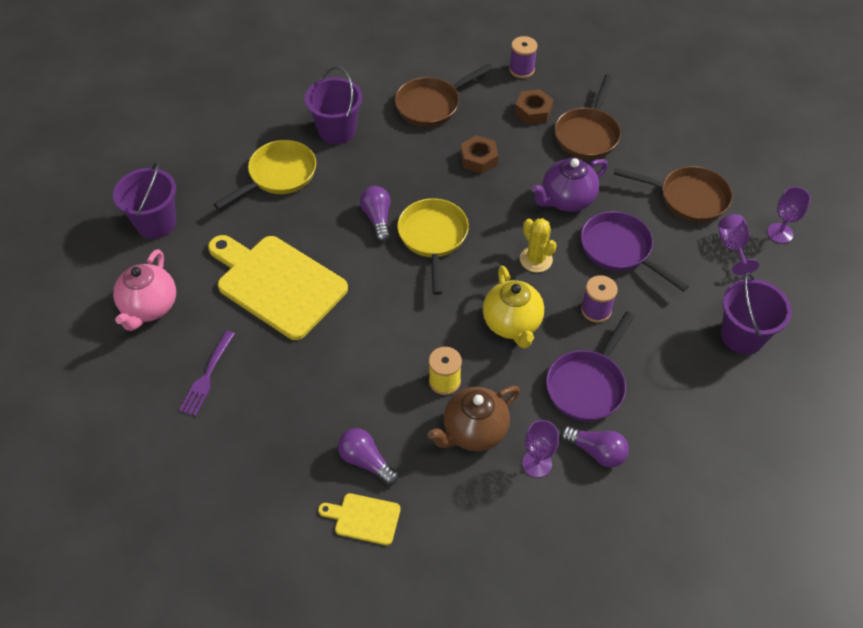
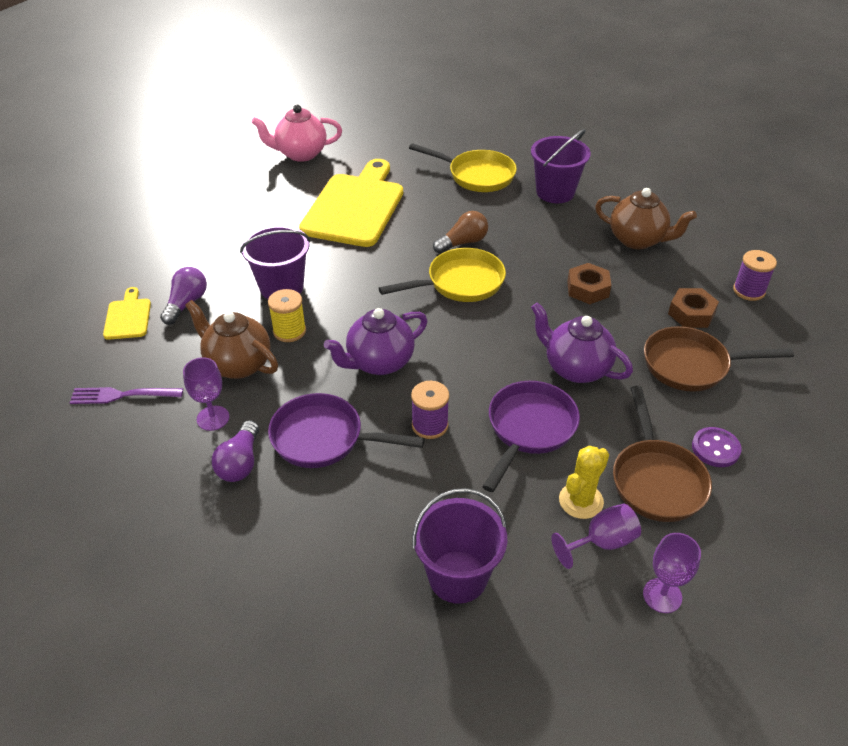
camera: 70 degrees right, 10 degrees down
(156, 223) = (386, 133): purple bucket -> purple bucket (281, 287)
(207, 375) = (246, 198): purple fork -> purple fork (123, 395)
(377, 218) = (463, 243): purple light bulb -> brown light bulb
(431, 105) = (637, 240): brown pan -> brown teapot
(512, 324) = (379, 362): yellow teapot -> purple teapot
(536, 259) = (475, 362): yellow cactus -> yellow cactus (581, 501)
(669, 156) = (715, 448): none -> purple button

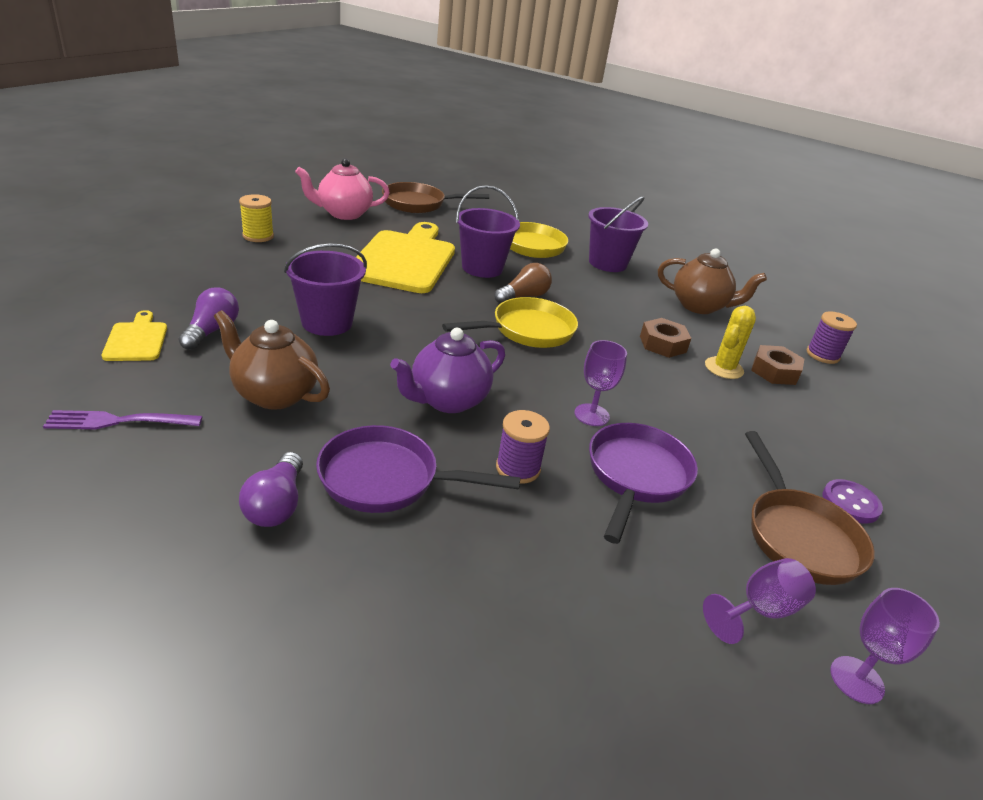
camera: 10 degrees left, 10 degrees down
(213, 418) = (240, 451): purple goblet -> purple goblet (591, 415)
(289, 331) = (338, 364): yellow spool -> yellow spool (258, 236)
(458, 576) = (587, 656): purple bucket -> purple bucket (482, 268)
(576, 368) = (671, 416): purple teapot -> none
(581, 501) = (719, 559): yellow cactus -> yellow cactus (724, 368)
(691, 365) = (792, 419): brown pan -> brown pan (418, 204)

